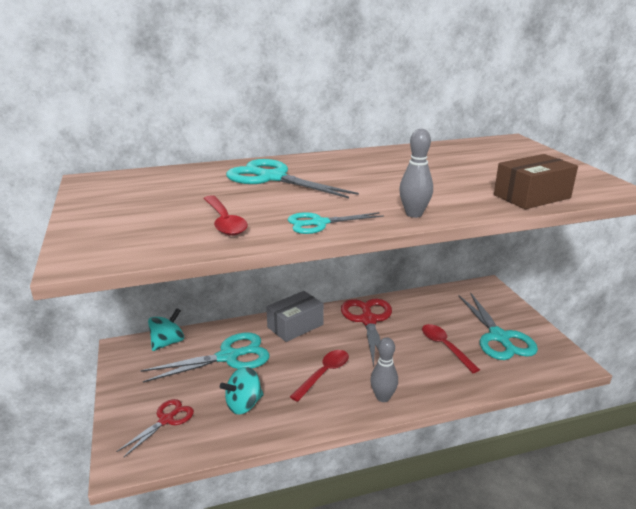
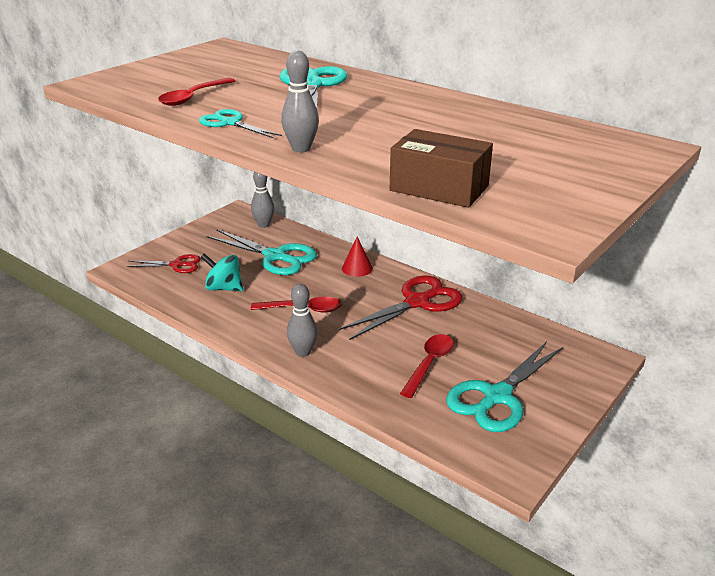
camera: 55 degrees right, 5 degrees up
(167, 343) = (263, 225): turquoise spinning top -> grey bowling pin
(295, 326) = (357, 268): grey box -> red cone

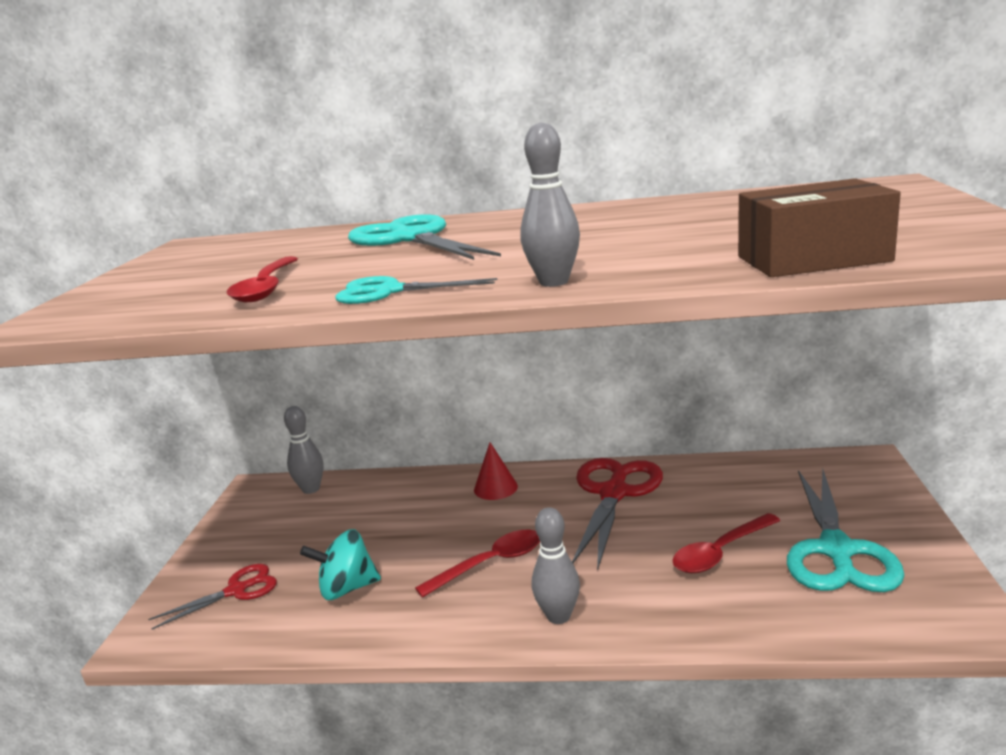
camera: 30 degrees left, 10 degrees down
(276, 257) = (374, 518): turquoise scissors -> none
(429, 364) = (720, 552): red spoon -> red spoon turned 120 degrees counterclockwise

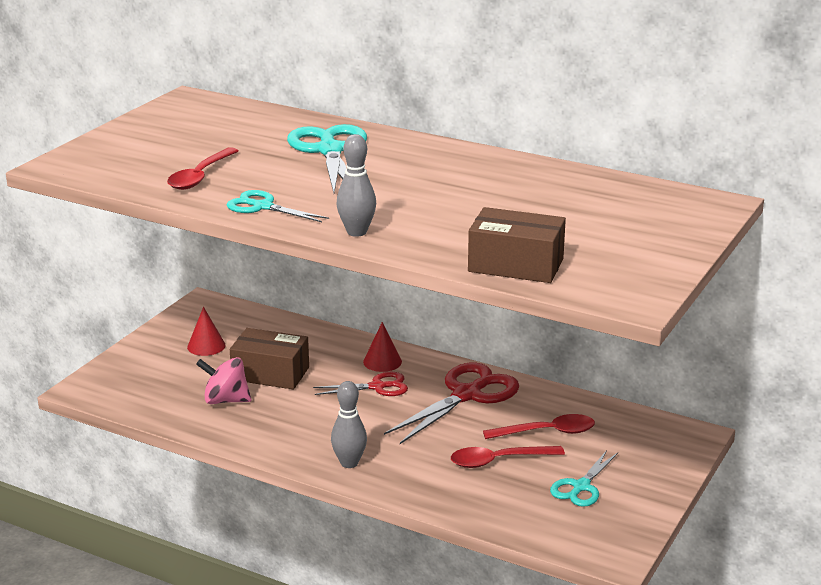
camera: 20 degrees right, 5 degrees up
(237, 590) = (153, 378): red scissors -> red scissors (378, 387)
(283, 532) = (206, 346): none -> red cone
(311, 489) = (245, 318): grey bowling pin -> none
(347, 588) = (225, 400): turquoise spinning top -> pink spinning top
(381, 539) = (270, 373): none -> brown box
(490, 564) = (333, 415): red spoon -> red spoon (547, 432)
(836, 551) = (581, 487): turquoise scissors -> turquoise scissors, size x0.57

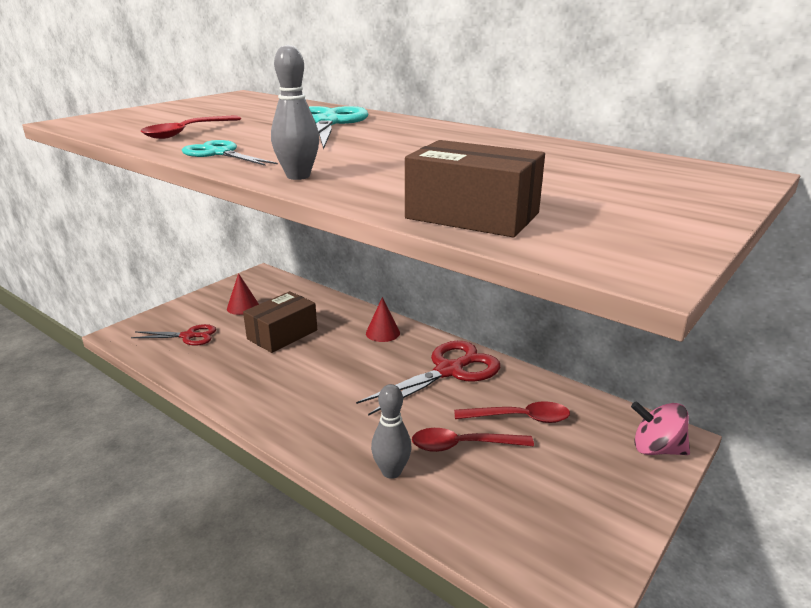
camera: 10 degrees right, 0 degrees up
(225, 400) = (231, 355): pink spinning top -> pink spinning top (656, 449)
(270, 373) = (282, 334): brown box -> brown box turned 75 degrees counterclockwise
(349, 463) = (312, 430): grey bowling pin -> grey bowling pin (391, 471)
(378, 387) = (370, 355): red scissors -> red scissors (189, 336)
(581, 487) = (546, 489): turquoise scissors -> none

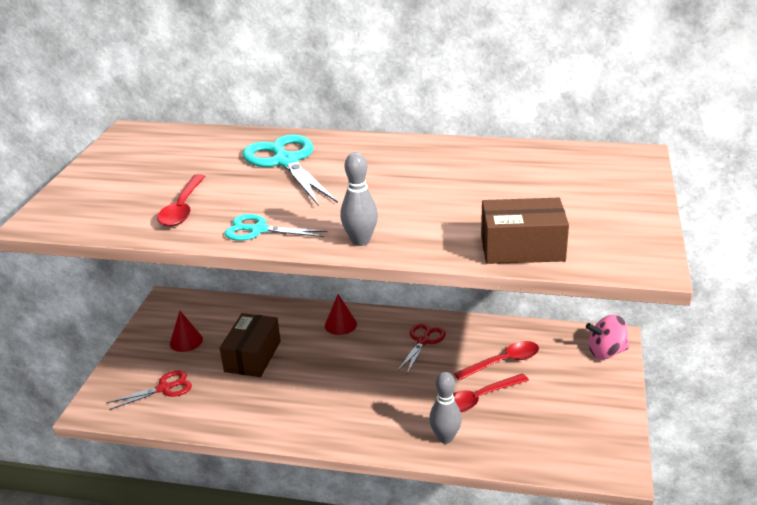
camera: 25 degrees left, 5 degrees up
(449, 370) = (423, 341): red scissors -> red scissors, size x0.57

